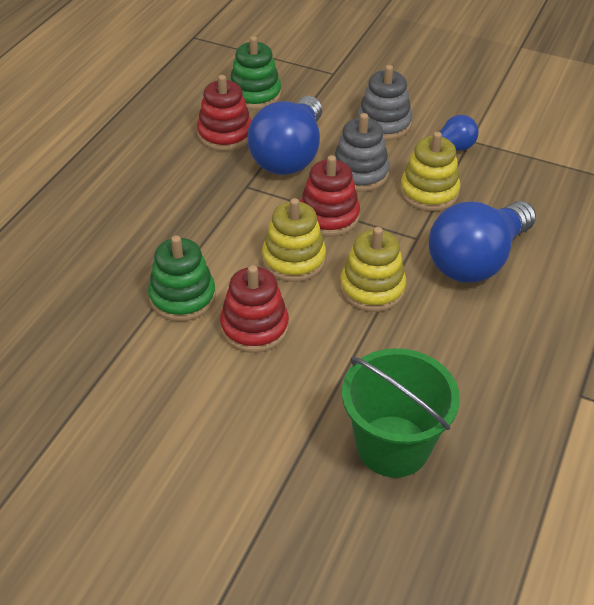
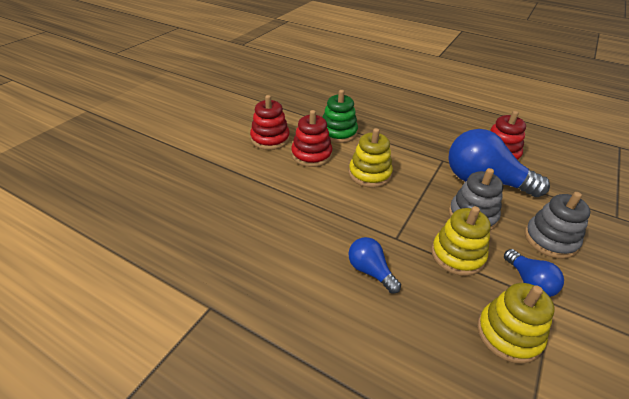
camera: 95 degrees right, 5 degrees down
(254, 95) = (556, 170): green stacking toy -> none
(329, 216) = (416, 194): red stacking toy -> red stacking toy (270, 139)
(372, 288) = (340, 206): yellow stacking toy -> yellow stacking toy (508, 334)
(392, 446) = (206, 198): green bucket -> none
(476, 260) = (370, 271): blue light bulb -> blue light bulb, size x0.51

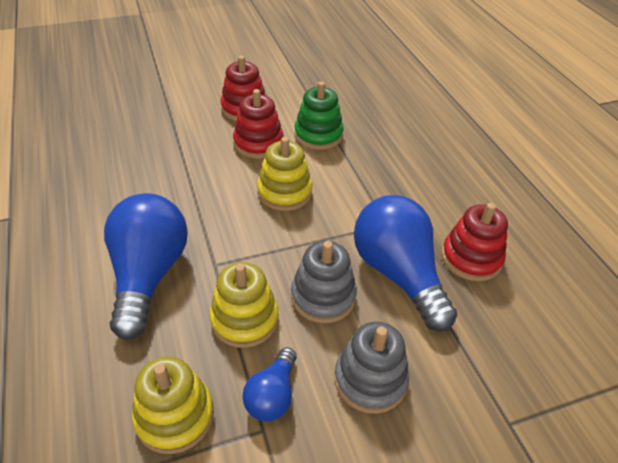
camera: 40 degrees right, 5 degrees up
(370, 271) = (148, 275): blue light bulb -> blue light bulb, size x1.96

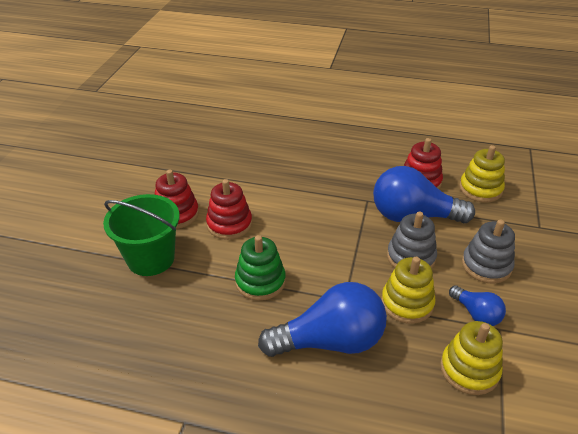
camera: 55 degrees left, 5 degrees down
(148, 275) = (330, 341): blue light bulb -> blue light bulb turned 135 degrees clockwise
(178, 120) = (151, 259): none -> green bucket
(284, 192) = (298, 233): yellow stacking toy -> yellow stacking toy (480, 189)
(318, 135) = (249, 190): green stacking toy -> green stacking toy (260, 281)

